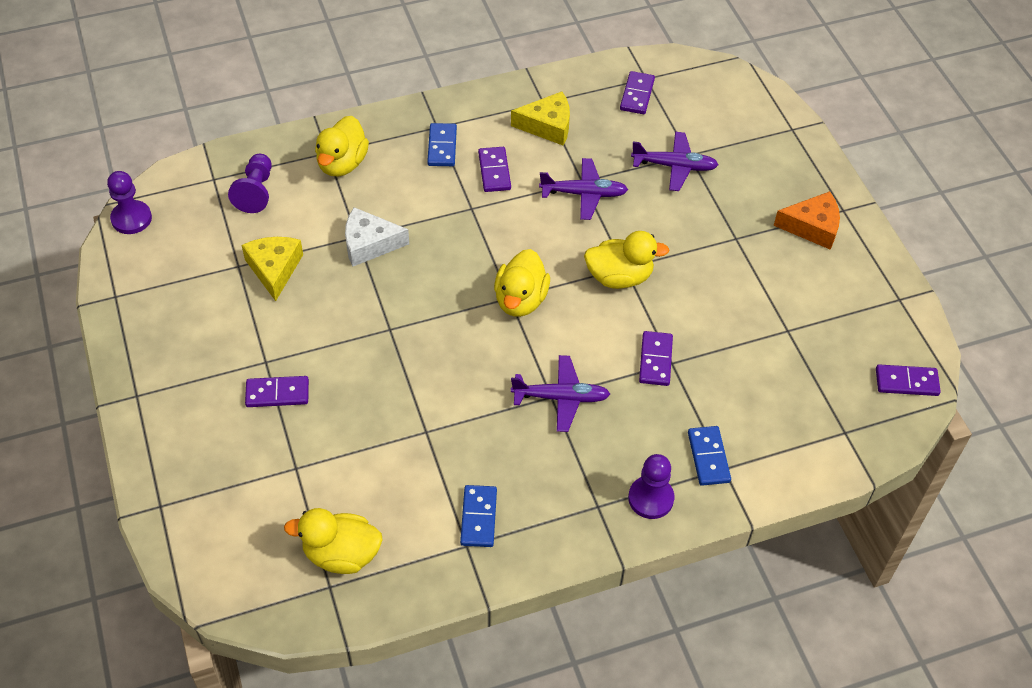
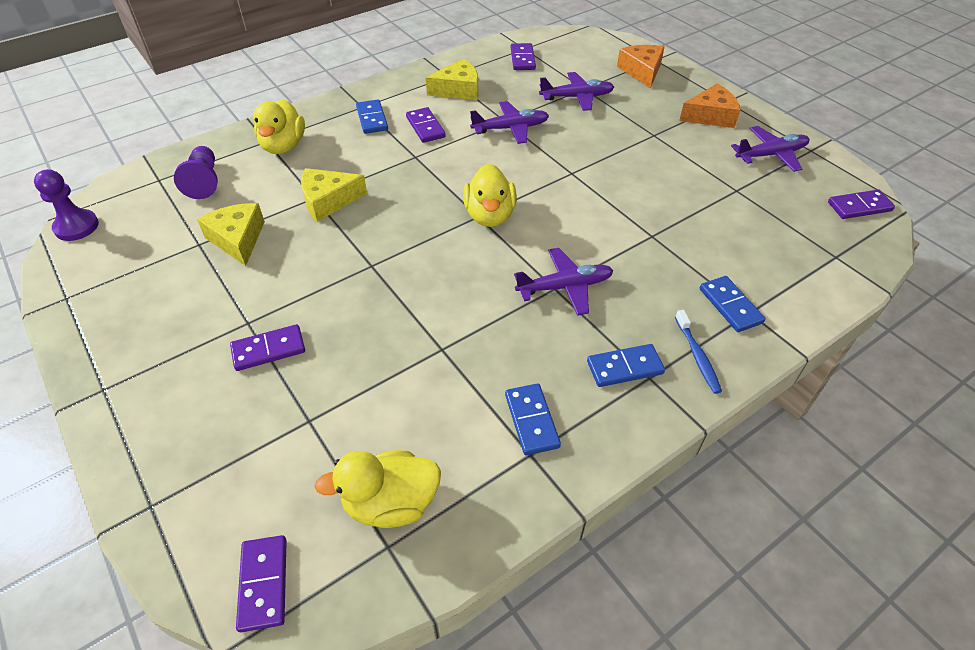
camera: 15 degrees left, 5 degrees down
(369, 244) = (328, 201): white cheese -> yellow cheese
(580, 491) = (625, 368): none -> blue domino
(619, 277) = (571, 180): yellow duck -> none
(650, 498) = (697, 356): purple pawn -> blue toothbrush
(655, 360) = (637, 236): purple domino -> purple domino (264, 584)
(767, 144) = (642, 71): none -> orange cheese
(850, 295) = (771, 155): none -> purple plane

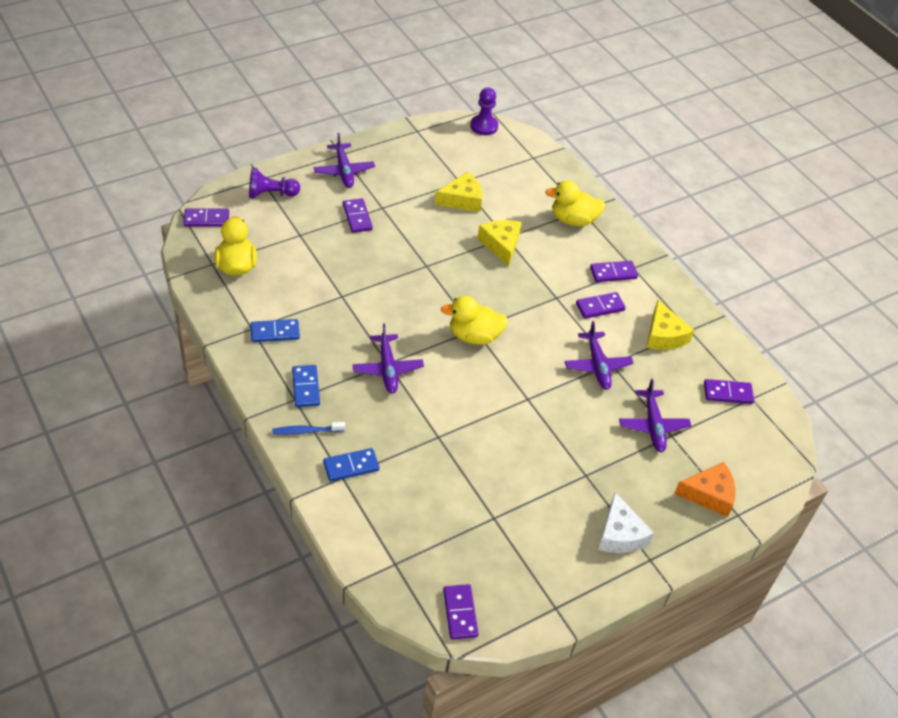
camera: 90 degrees right, 0 degrees up
(204, 181) = (529, 180): purple pawn -> purple pawn (271, 194)
(372, 119) = (613, 273): blue domino -> purple domino
(710, 116) = (620, 534): orange cheese -> white cheese
(771, 155) = (548, 566): purple plane -> purple plane (344, 171)

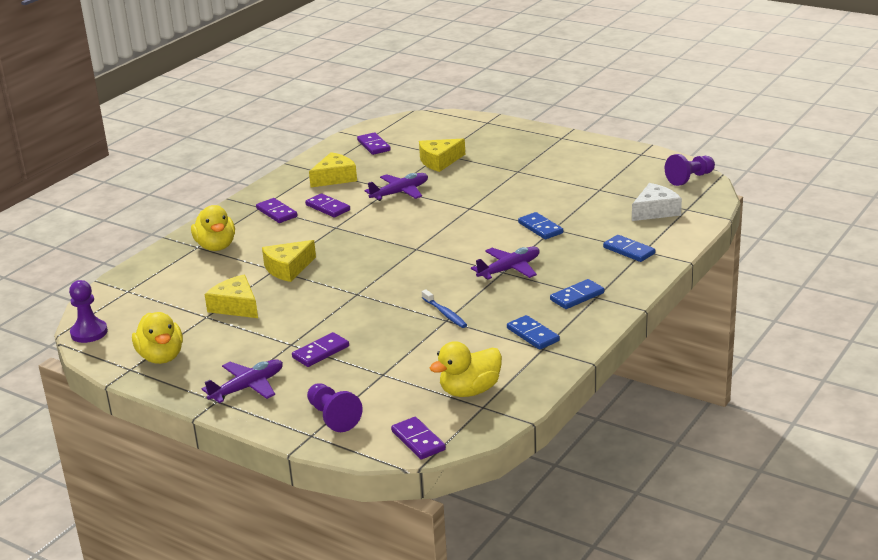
camera: 110 degrees left, 20 degrees down
(306, 431) = (621, 279): blue toothbrush -> blue toothbrush (445, 313)
(446, 428) = (540, 228): none -> blue domino
(460, 613) = (690, 178): purple domino -> purple pawn
(474, 336) = (424, 246): yellow duck -> yellow duck (161, 357)
(620, 534) = (554, 150): white cheese -> white cheese (655, 211)
(653, 425) = (439, 161): purple plane -> yellow cheese
(709, 494) = (481, 133): orange cheese -> none

